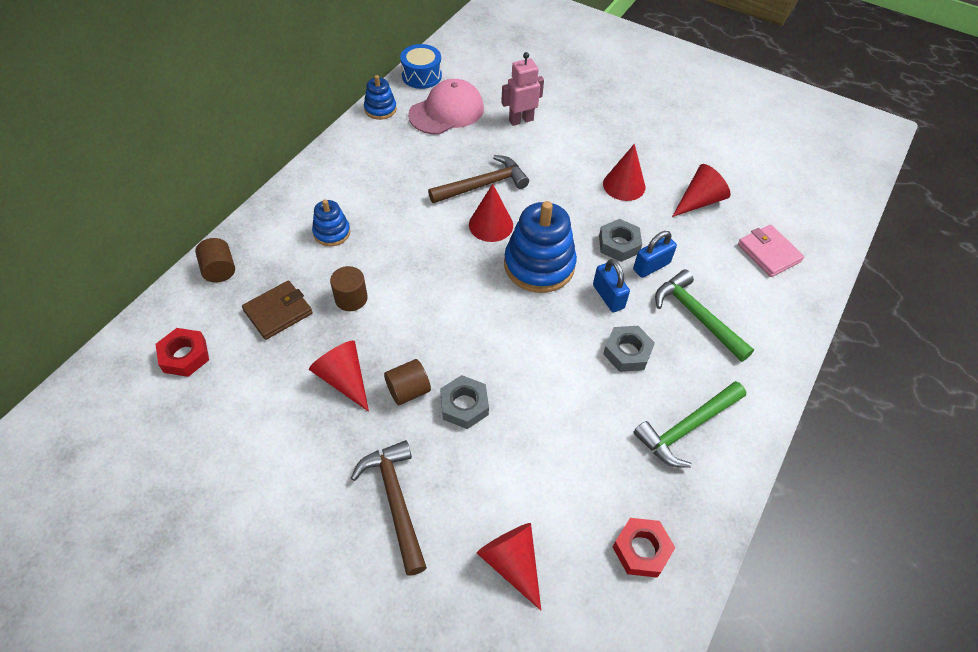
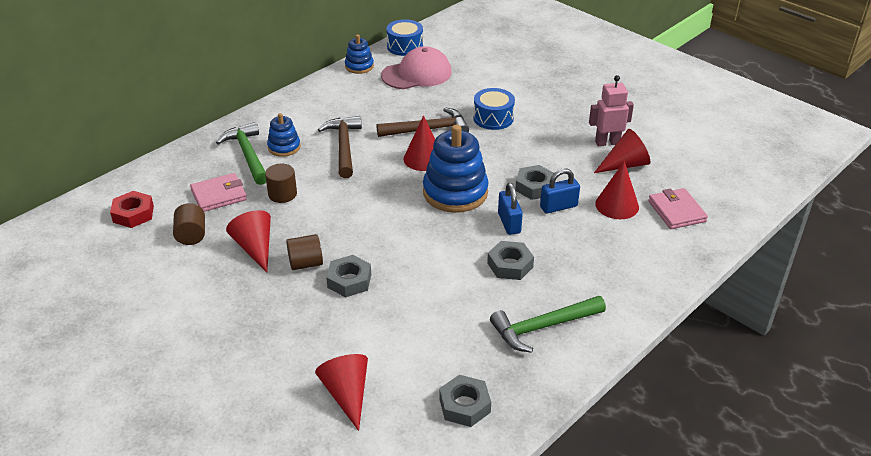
camera: 15 degrees right, 15 degrees down
(219, 270) = (182, 161): brown cylinder -> brown cylinder (191, 235)
(278, 312) = (219, 195): brown wallet -> pink wallet
(395, 501) = (265, 336): brown hammer -> brown hammer (344, 147)
(521, 120) = (481, 87): pink robot -> pink robot (607, 142)
(547, 160) = (493, 118): none -> blue drum
(624, 185) = (557, 145): red cone -> red cone (617, 205)
(641, 550) = (464, 405): red nut -> grey nut
(697, 316) = (586, 248): green hammer -> green hammer (248, 155)

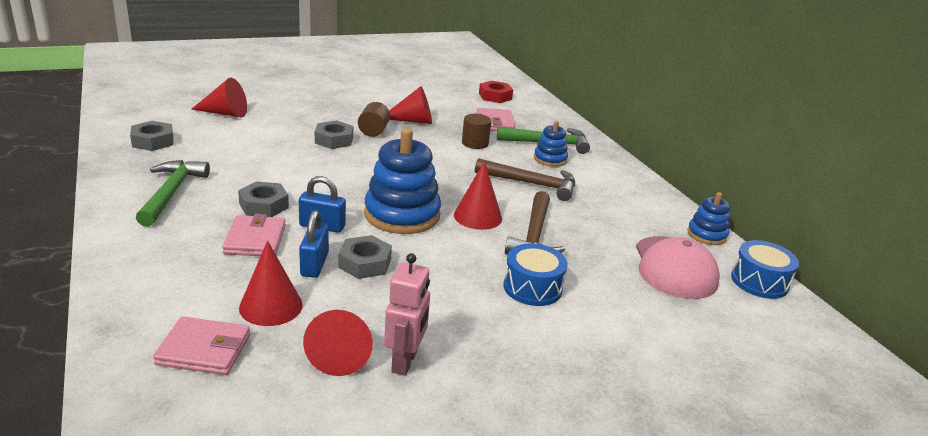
camera: 110 degrees right, 10 degrees down
(191, 235) = (450, 106): brown cylinder -> none
(559, 246) = (255, 240): none -> pink wallet

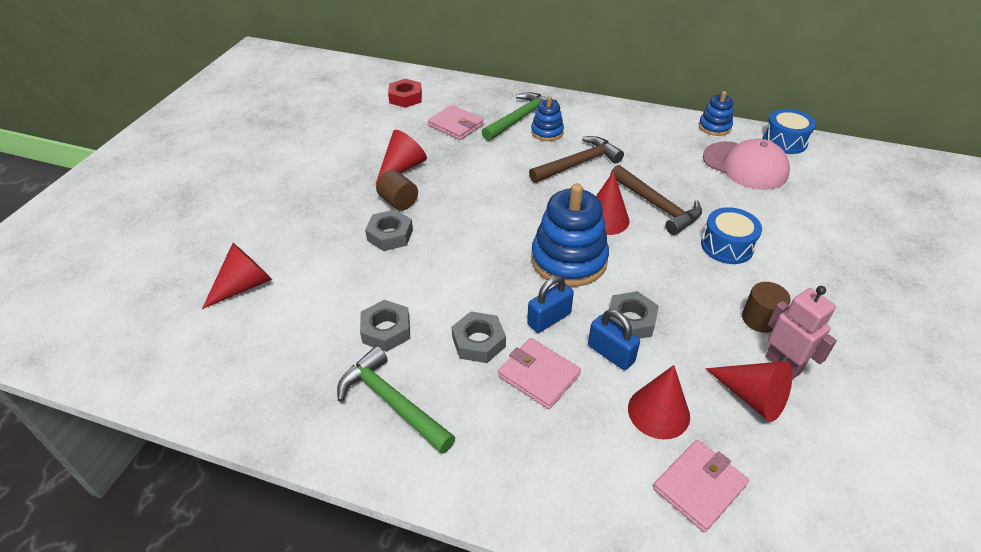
camera: 45 degrees left, 15 degrees up
(153, 141) = (252, 372): grey nut -> grey nut (386, 330)
(475, 143) = (482, 155): brown cylinder -> brown cylinder (760, 319)

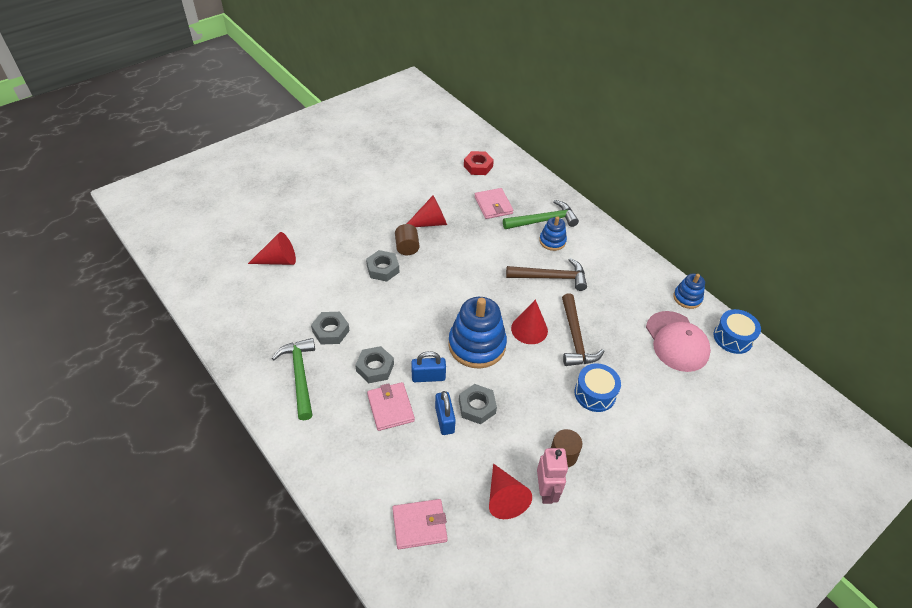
camera: 30 degrees right, 5 degrees up
(658, 412) = (438, 471): red cone -> none

